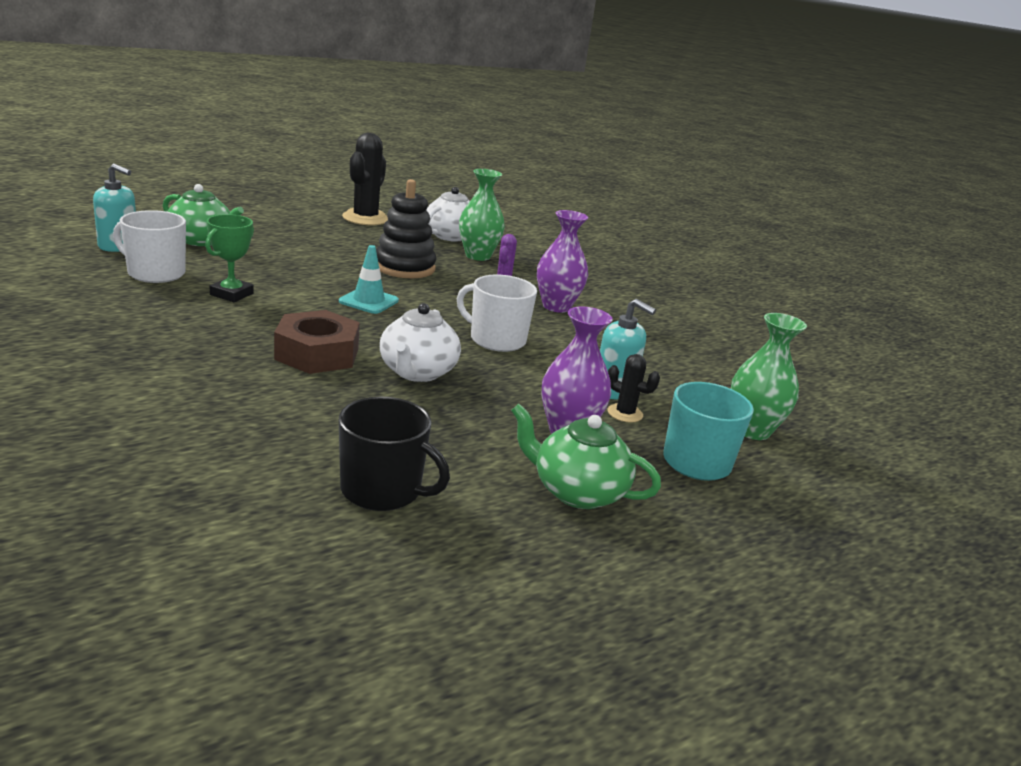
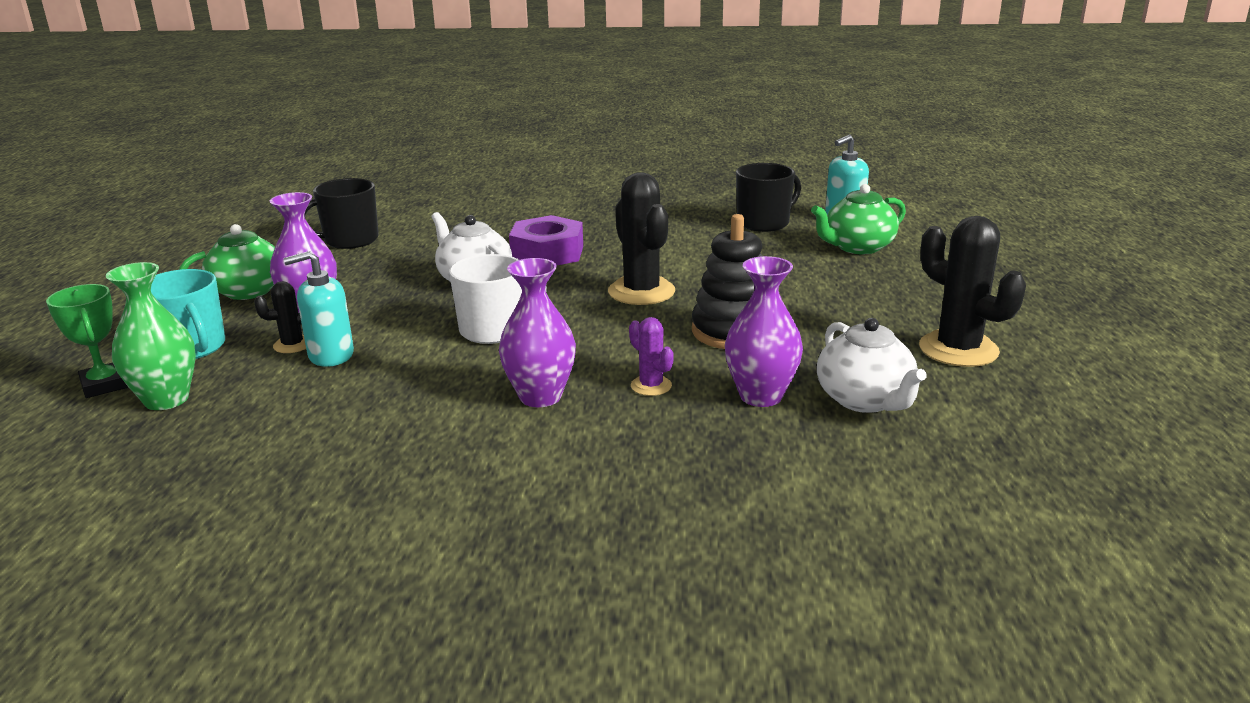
camera: 130 degrees right, 0 degrees up
(155, 273) = (764, 223): white mug -> black mug
(231, 294) = (697, 242): green trophy -> green trophy (104, 385)
(317, 354) = (547, 253): brown nut -> purple nut
(368, 301) = (641, 291): turquoise traffic cone -> black cactus
(478, 256) = (761, 396): green vase -> purple vase

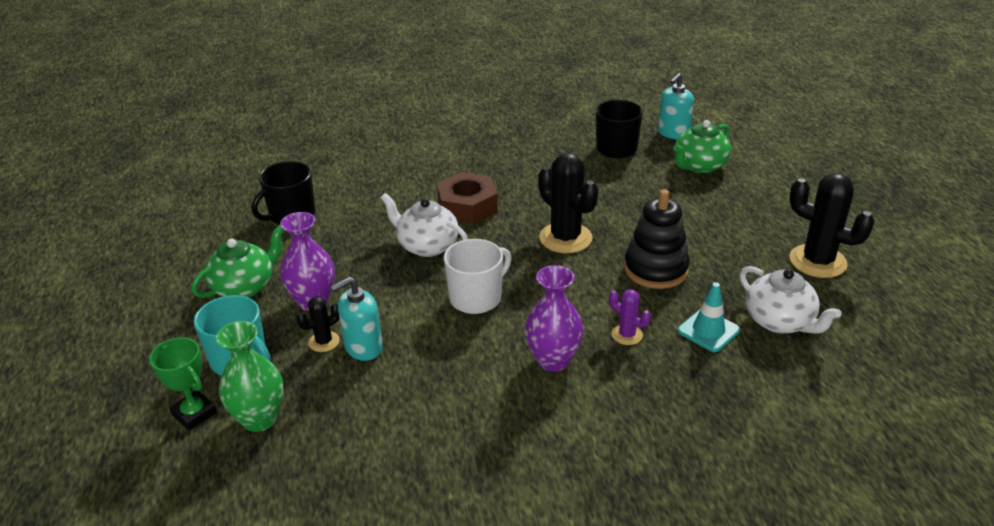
camera: 15 degrees left, 10 degrees up
(547, 253) = (467, 206): purple nut -> brown nut
(761, 396) = (708, 330): purple vase -> turquoise traffic cone

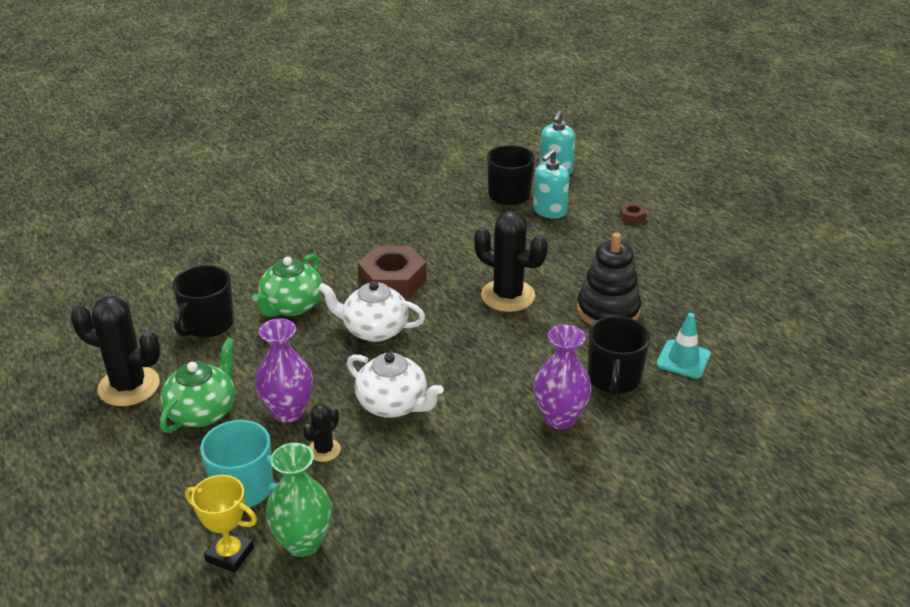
camera: 20 degrees left, 0 degrees up
(194, 413) = (229, 554): green trophy -> yellow trophy
(363, 347) = (368, 447): turquoise soap dispenser -> turquoise soap dispenser (549, 211)
(476, 298) = (454, 373): white mug -> none
(627, 335) = (614, 379): purple cactus -> black mug
(699, 166) = (596, 200): green teapot -> green teapot (291, 306)
(727, 187) = (632, 217): none -> brown nut
(780, 321) = (739, 338): white teapot -> white teapot (393, 404)
(817, 261) = (745, 275): black cactus -> black cactus (129, 386)

